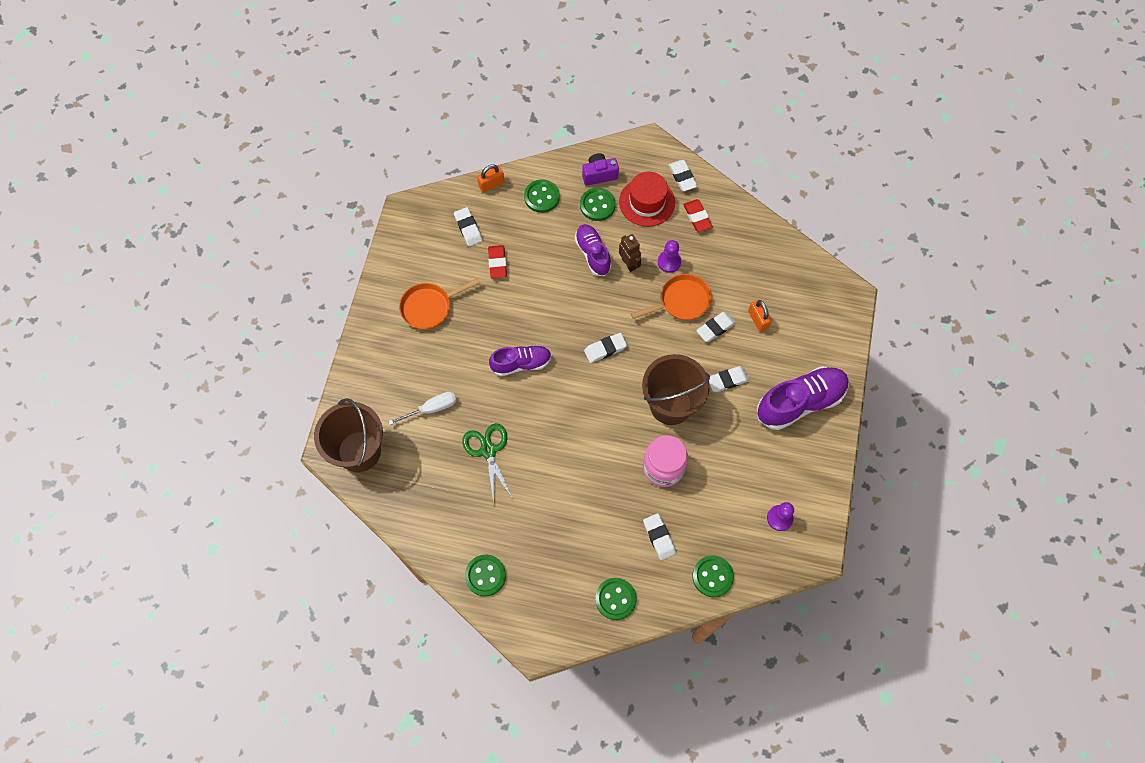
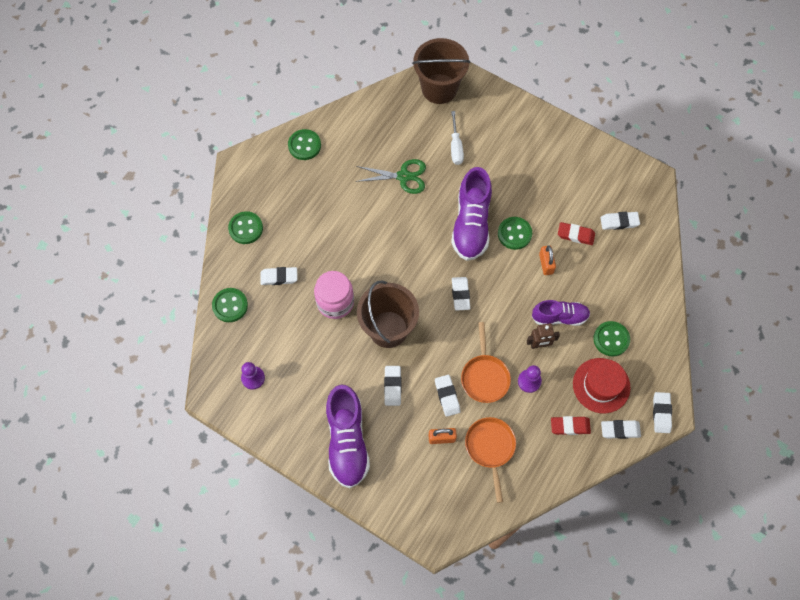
camera: 110 degrees right, 0 degrees up
(429, 307) = (549, 170): orange pan -> orange pan (490, 448)
(491, 184) = (661, 255): orange padlock -> orange padlock (546, 264)
(521, 363) = (471, 224): purple shoe -> purple shoe, size x1.60
(542, 197) = (634, 293): green button -> green button (514, 234)
(599, 175) = (645, 352): purple camera -> none
(652, 149) = (661, 413): none -> white eraser

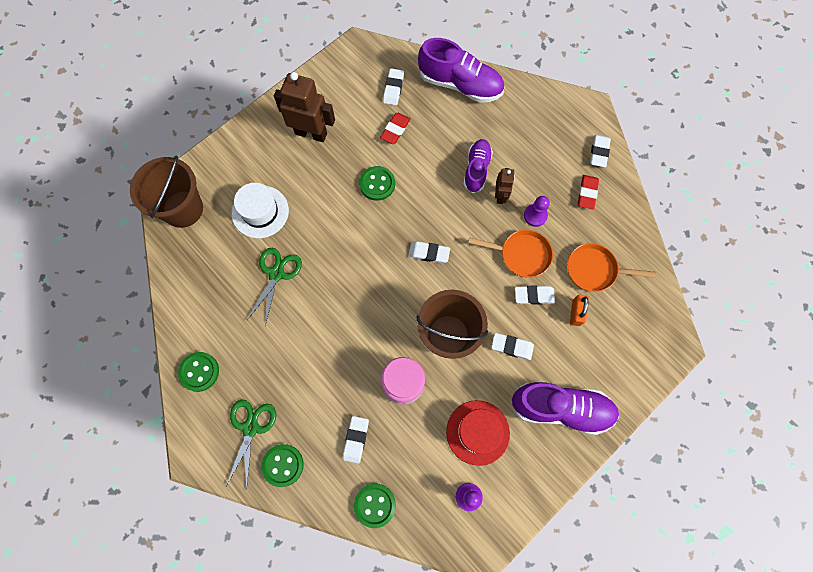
camera: 75 degrees left, 5 degrees up
(270, 196) = (251, 427): none -> green scissors
(456, 147) = (260, 212): white screwdriver -> white hat
(471, 224) = (354, 221): purple shoe -> purple shoe (460, 84)
(546, 165) = (311, 133): none -> brown robot
(546, 264) = (418, 165): orange padlock -> none
(601, 385) = (553, 155): red hat -> red hat (477, 432)
(611, 339) = (510, 132): green button -> none
(661, 413) = (590, 114): white eraser -> none

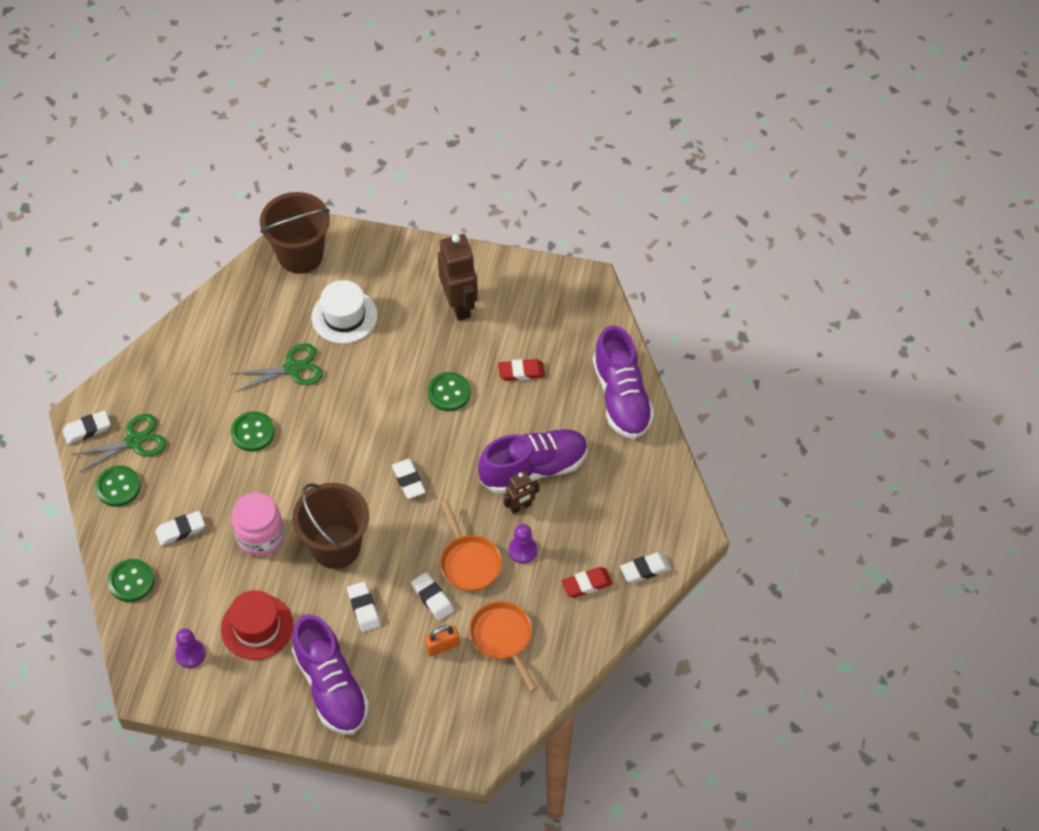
camera: 55 degrees right, 15 degrees down
(199, 372) = (157, 369): green button -> green button (253, 432)
(393, 89) = (567, 342): white eraser -> white eraser (87, 429)
(476, 169) = (534, 469): purple shoe -> purple shoe, size x1.60

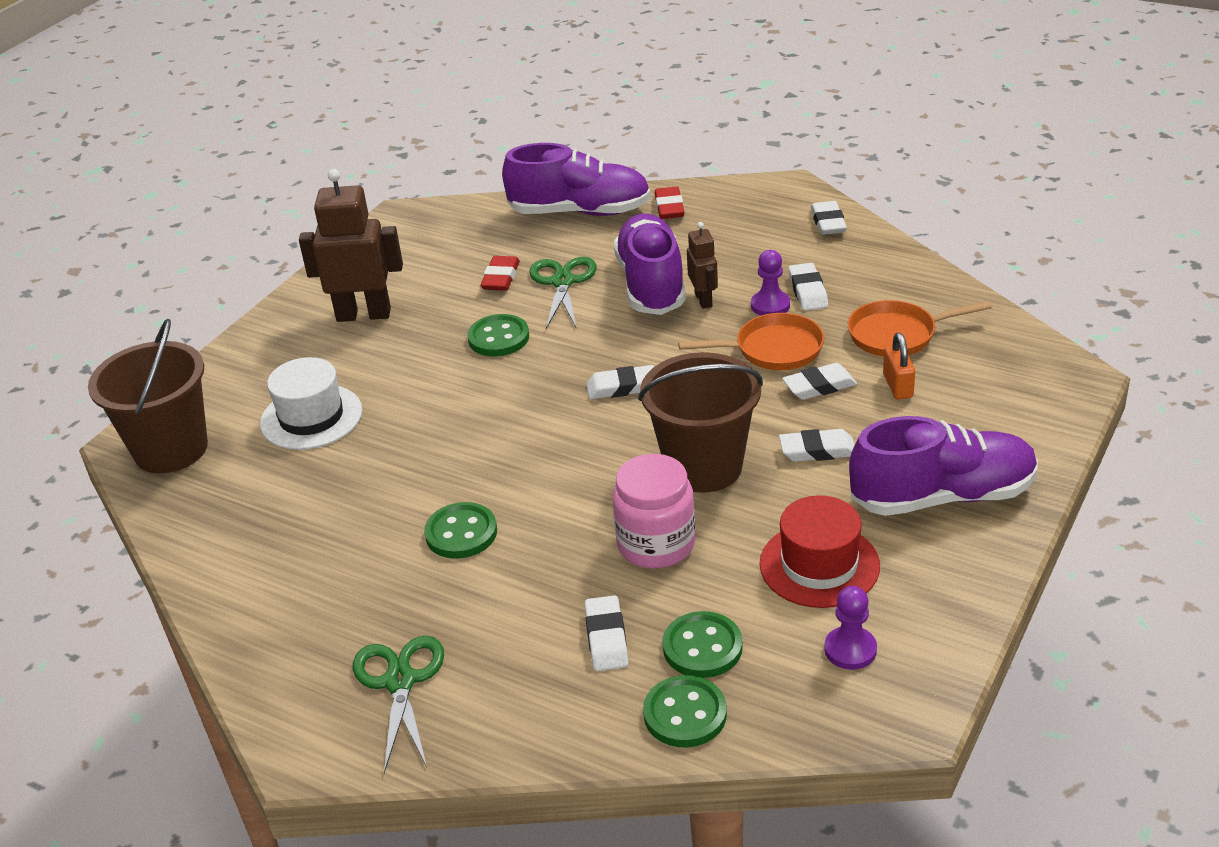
camera: 70 degrees left, 20 degrees down
(87, 429) = (340, 746): white eraser -> white eraser (808, 291)
(118, 487) = (484, 713): green button -> green button (702, 647)
(293, 368) = (369, 478): green scissors -> green scissors (563, 282)
(586, 584) = (836, 264): red eraser -> red eraser (669, 207)

